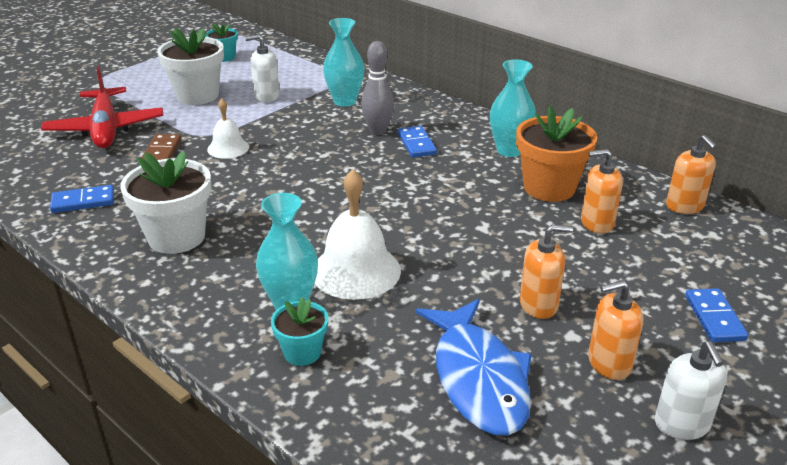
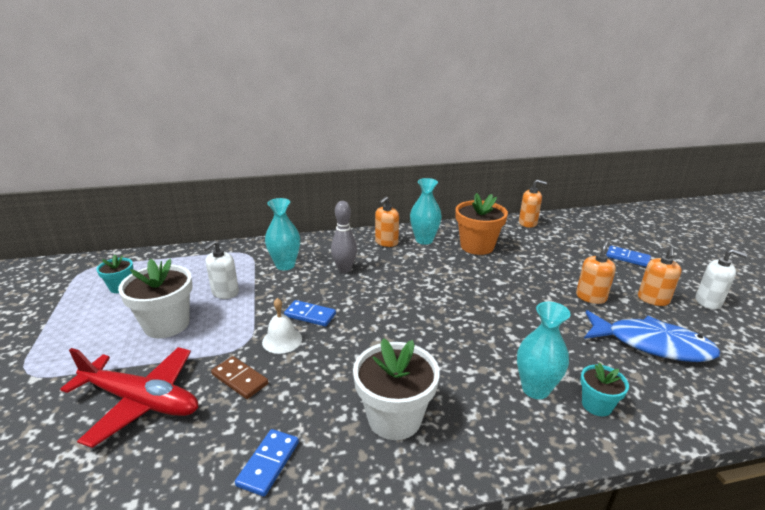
camera: 55 degrees left, 5 degrees down
(356, 271) = (513, 345): white bell -> none
(416, 144) = (380, 263): blue domino -> blue domino (310, 315)
(597, 223) = (524, 249): orange soap dispenser -> orange soap dispenser (386, 242)

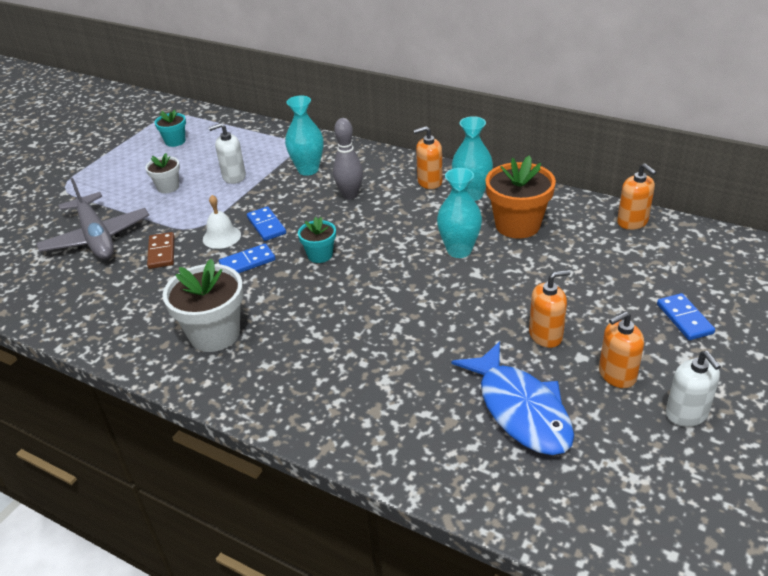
camera: 45 degrees right, 10 degrees up
(141, 401) = (96, 237): red plane -> grey plane
(167, 324) = (168, 187): white flower pot -> white flower pot, size x0.55
(268, 463) = (112, 316): blue domino -> blue domino (247, 262)
(535, 389) = (342, 377): turquoise vase -> turquoise vase (459, 250)
(596, 405) = (370, 418): turquoise flower pot -> turquoise flower pot (320, 255)

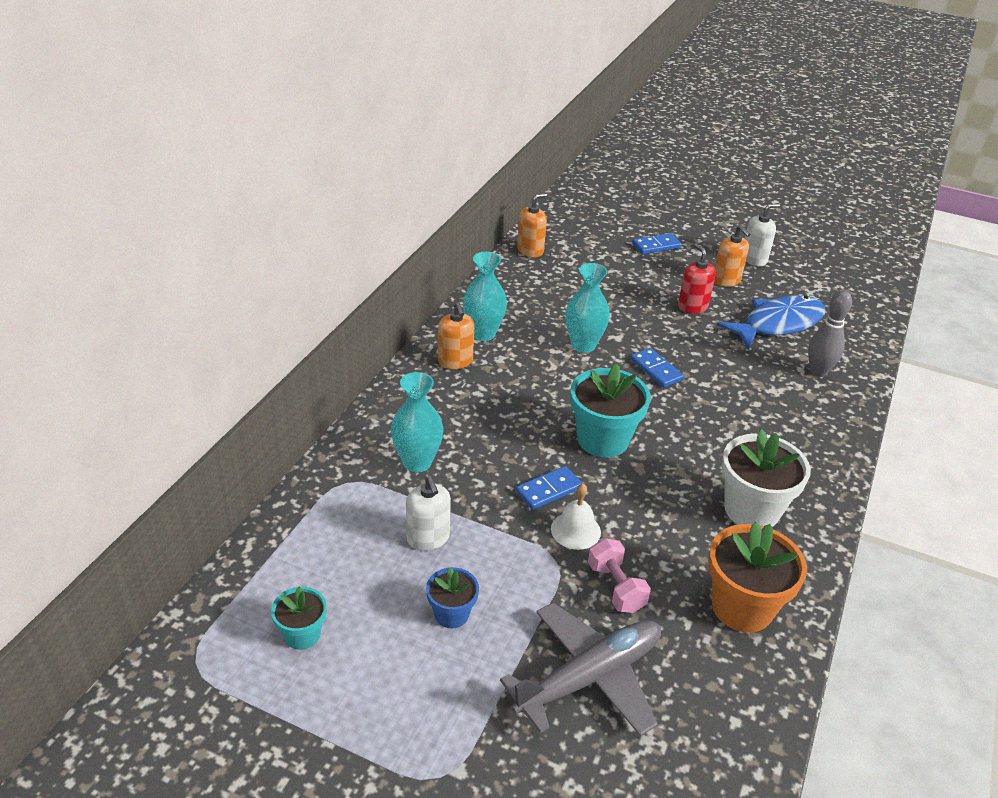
camera: 100 degrees left, 0 degrees up
(162, 252) = (616, 587): brown domino -> pink dumbbell
(168, 187) = (451, 614): white flower pot -> blue flower pot
(247, 262) = (624, 498): blue domino -> blue domino (656, 370)
(320, 255) = (603, 440): turquoise flower pot -> turquoise flower pot, size x1.82
(350, 195) = (481, 422): grey bowling pin -> grey bowling pin (818, 372)
(517, 225) = (538, 309): orange flower pot -> orange flower pot (742, 607)
(545, 335) = (692, 306): orange soap dispenser -> red soap dispenser

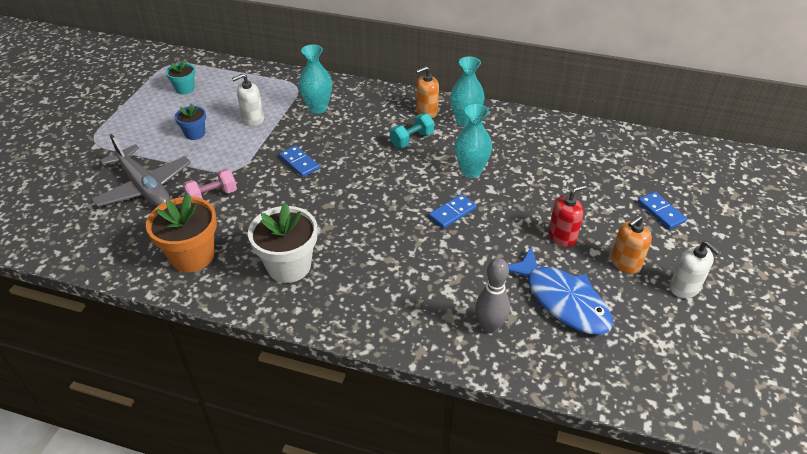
camera: 85 degrees right, 5 degrees up
(513, 381) = (411, 139): none -> turquoise dumbbell
(530, 250) = (599, 135): orange soap dispenser -> none
(575, 530) = (262, 176): white bell -> none
(603, 440) = (356, 185): turquoise flower pot -> none

